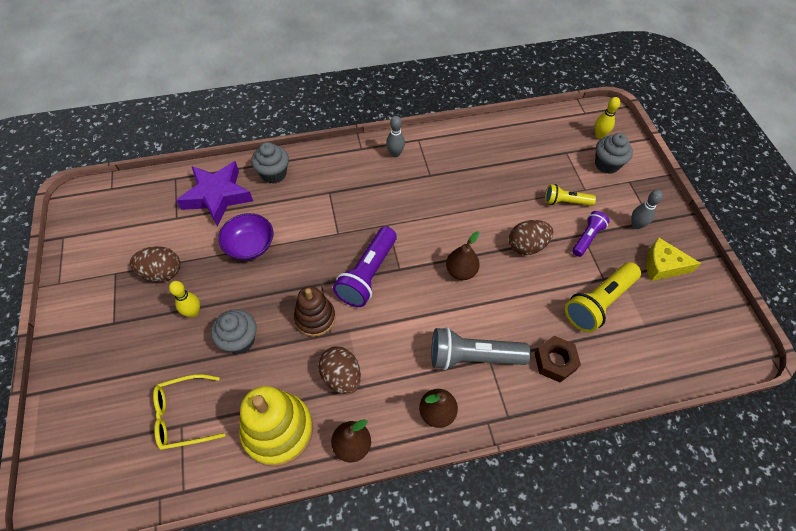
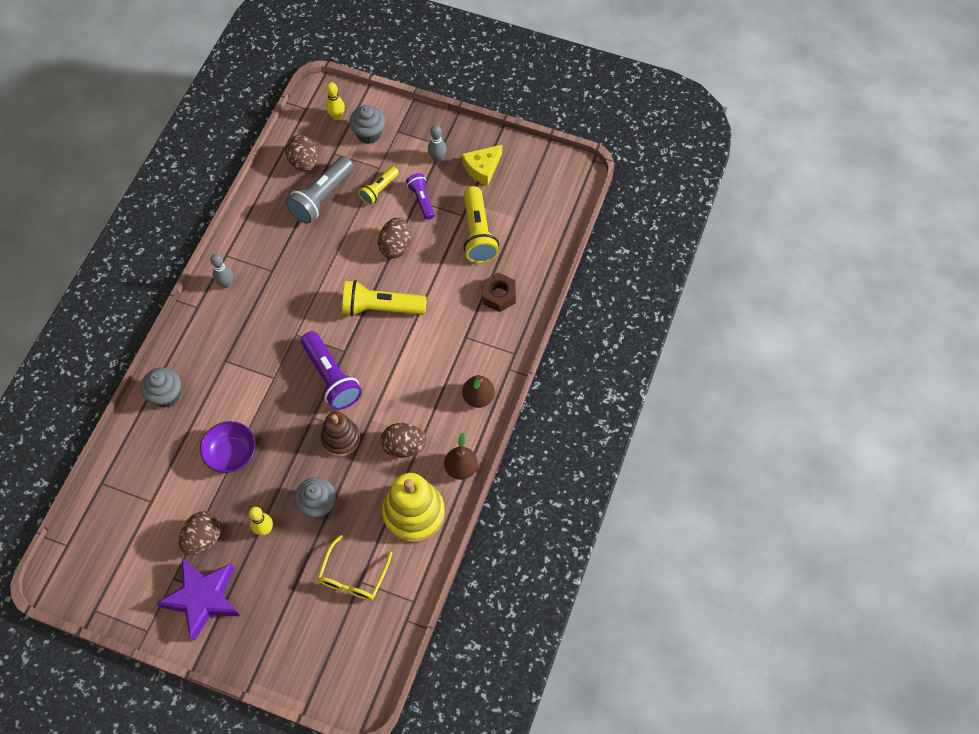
camera: 55 degrees left, 5 degrees up
(217, 196) = (153, 455): purple star -> purple star (203, 599)
(461, 271) = (381, 308): brown pear -> yellow flashlight
(473, 357) = (456, 346): grey flashlight -> grey flashlight (322, 197)
(540, 139) = (304, 162): none -> brown egg

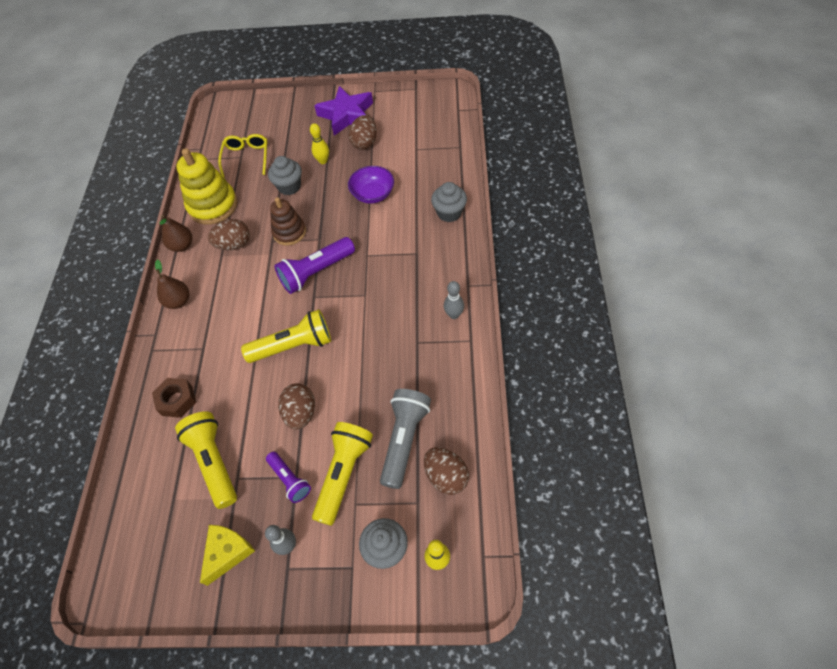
camera: 165 degrees right, 5 degrees down
(331, 377) = (316, 272): purple flashlight -> purple flashlight turned 75 degrees counterclockwise
(379, 190) = (343, 474): yellow flashlight -> yellow flashlight, size x1.69

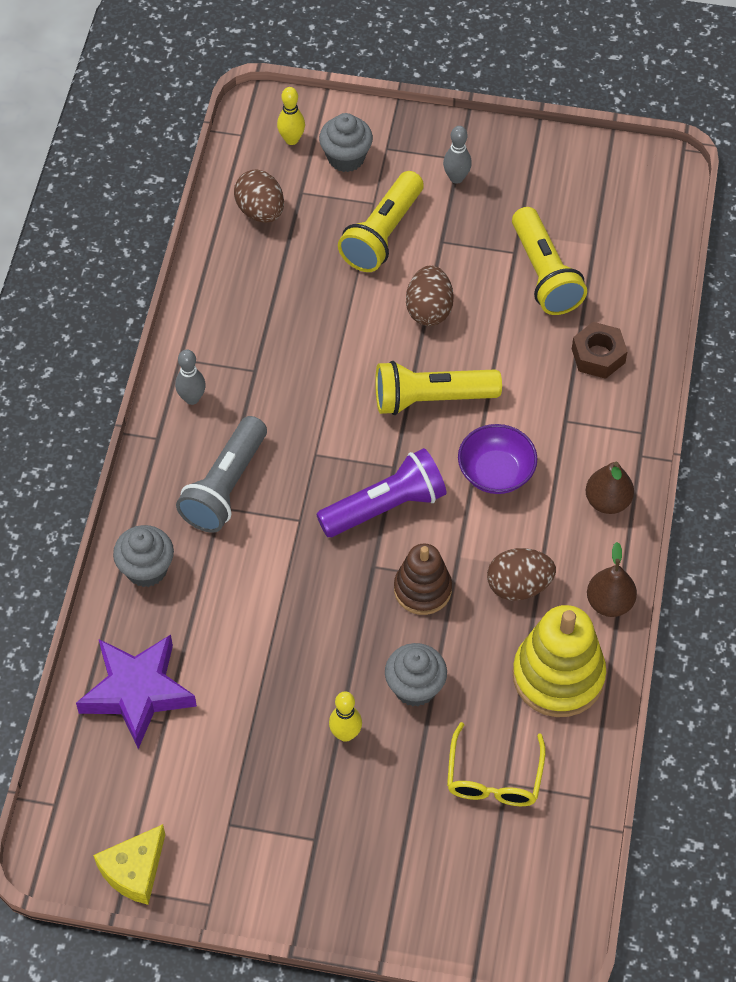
camera: 175 degrees left, 0 degrees up
(227, 552) = (526, 183): yellow cheese -> yellow cheese (134, 870)
(290, 480) = (449, 239): purple flashlight -> none
(346, 115) = (281, 845): purple star -> purple star (137, 692)
(364, 143) = (258, 761): brown egg -> none
(373, 194) = (267, 636): purple bowl -> purple bowl (496, 472)
(404, 440) = (301, 256): grey flashlight -> grey flashlight (225, 487)

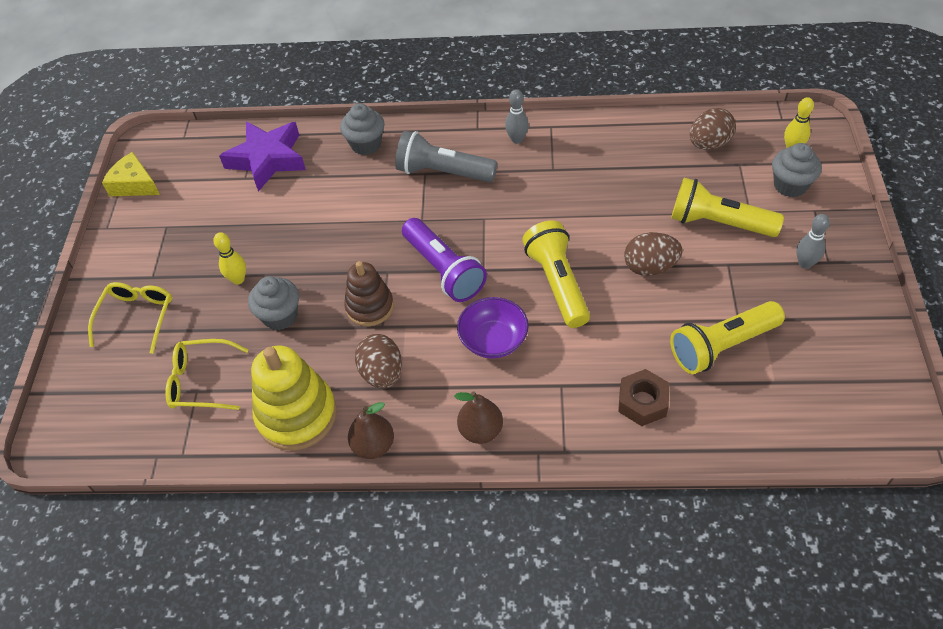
camera: 85 degrees right, 5 degrees down
(379, 856) = (137, 317): none -> yellow glasses

